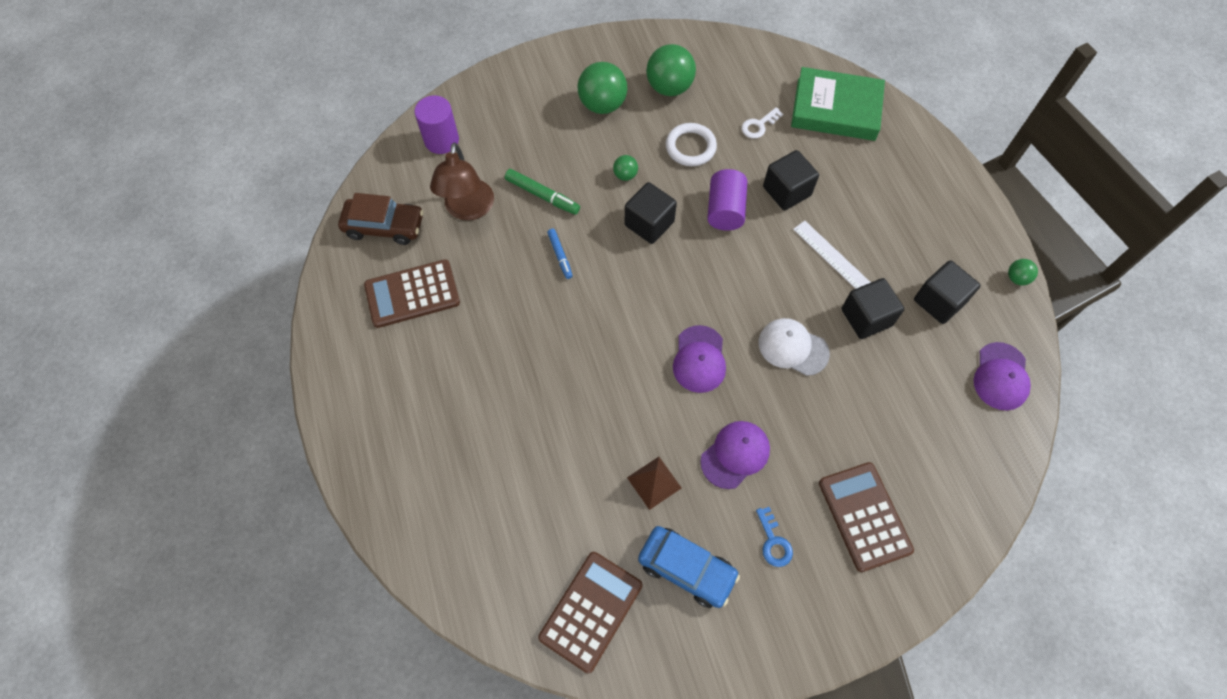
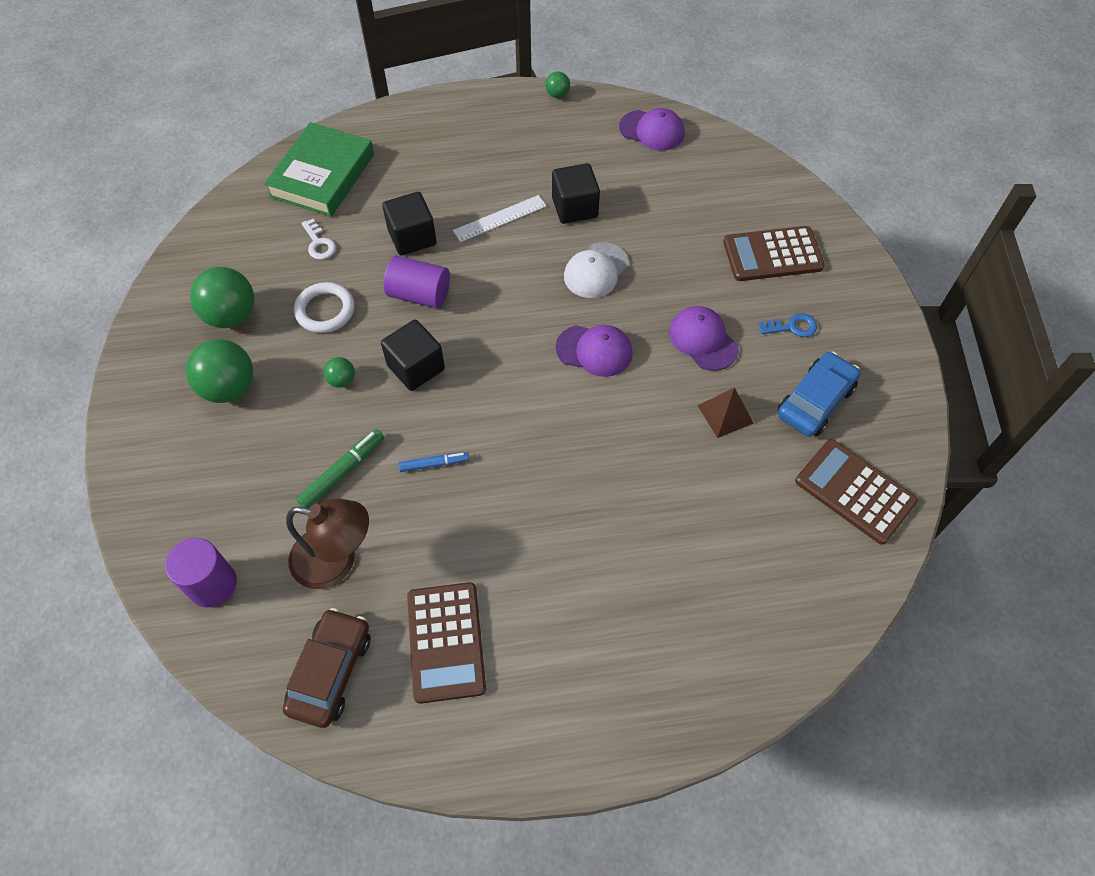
camera: 80 degrees left, 5 degrees down
(939, 301) = (569, 152): black cube -> none

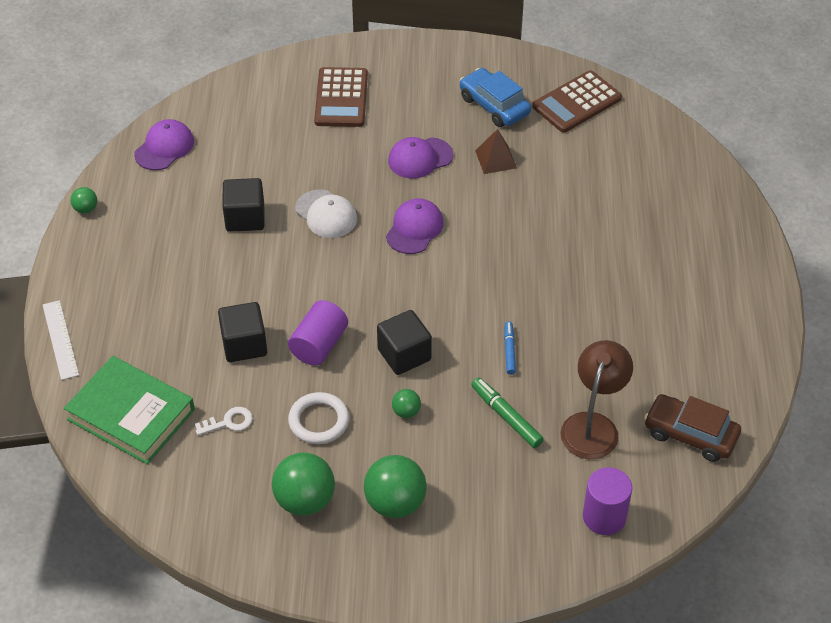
camera: 80 degrees left, 10 degrees down
(446, 642) = (672, 358): brown calculator -> none
(500, 218) = (241, 274): white ruler -> white ruler (60, 339)
(792, 327) = (420, 102): blue key -> none

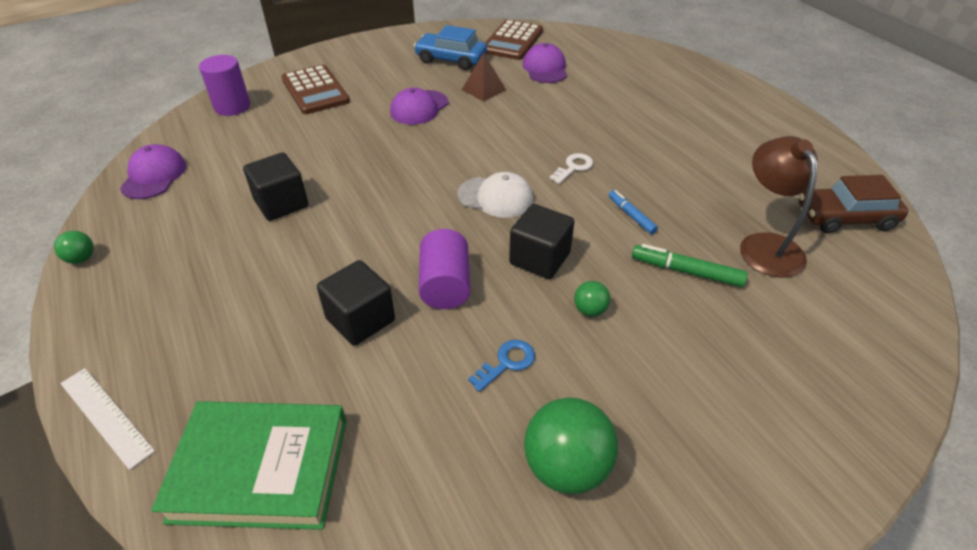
camera: 30 degrees left, 5 degrees down
(229, 422) = (401, 415): white key -> white key (573, 167)
(319, 421) = (507, 363): white ring -> blue key
(326, 214) = (364, 173): white cap -> white cap (495, 197)
(395, 503) = (668, 413): green ball -> none
(414, 228) = (458, 156): purple cap -> purple cap (545, 68)
(604, 517) = (868, 321): purple cylinder -> purple cylinder (232, 107)

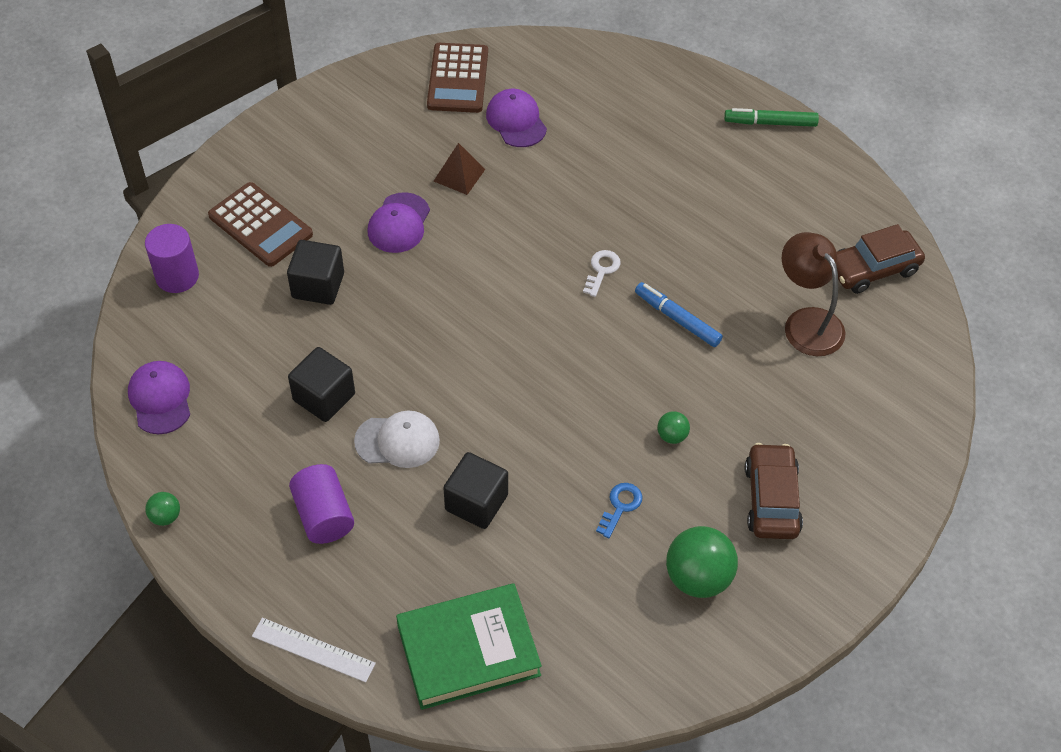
camera: 20 degrees left, 10 degrees up
(445, 285) = (535, 446): purple cylinder -> purple cylinder (324, 515)
(451, 59) = (397, 131): blue car -> none
(495, 197) = (538, 331): white cap -> white cap (397, 441)
(539, 258) = (609, 393): black cube -> black cube (318, 286)
(631, 215) = (677, 319): blue marker -> blue marker, size x1.51
(684, 402) = (771, 499): none -> brown car
(686, 271) = (743, 371): green marker -> green marker (770, 123)

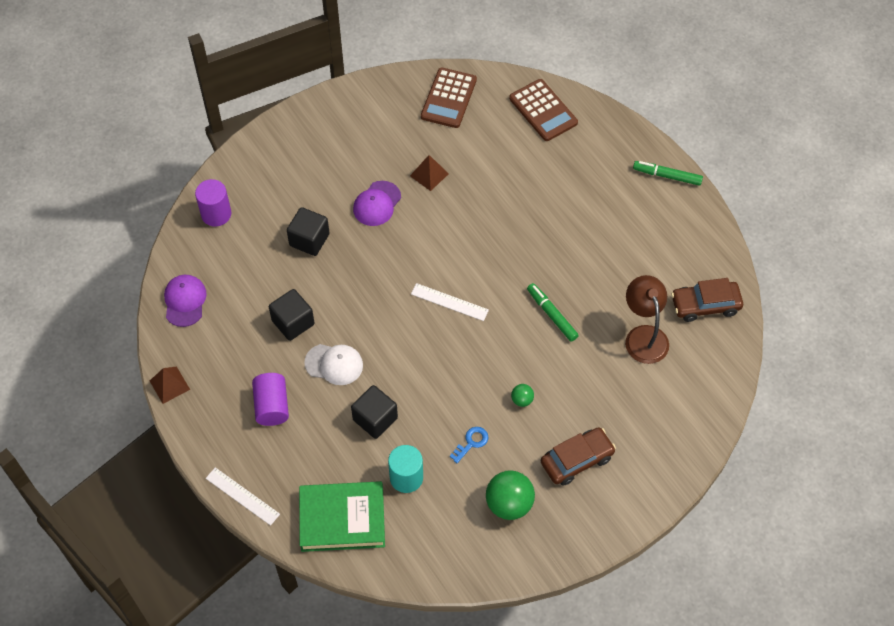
camera: 15 degrees right, 5 degrees up
(165, 516) = (169, 385): green ball -> brown pyramid
(260, 225) = (281, 186): brown calculator -> brown calculator (543, 110)
(516, 121) = (481, 139): purple cap -> none
(534, 329) = (449, 302): none -> white ruler
(543, 573) = (406, 477): none -> turquoise cylinder
(601, 270) = (509, 267): white key -> none
(677, 319) = (552, 315): blue marker -> green marker
(771, 499) = (577, 460): brown car -> brown car turned 45 degrees clockwise

